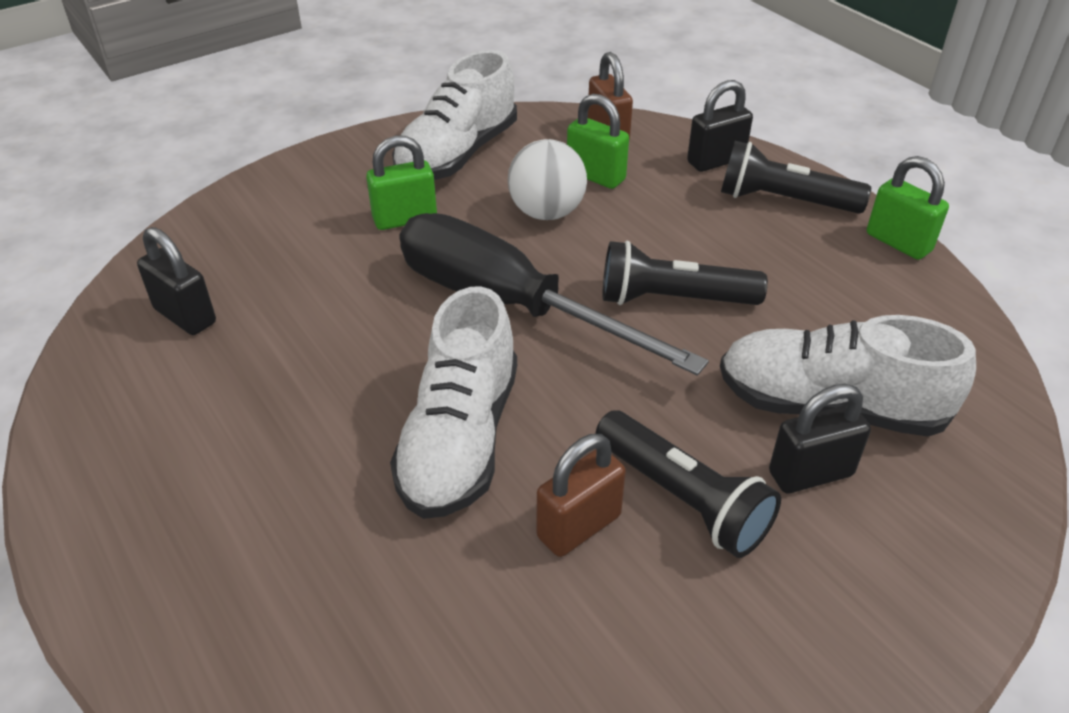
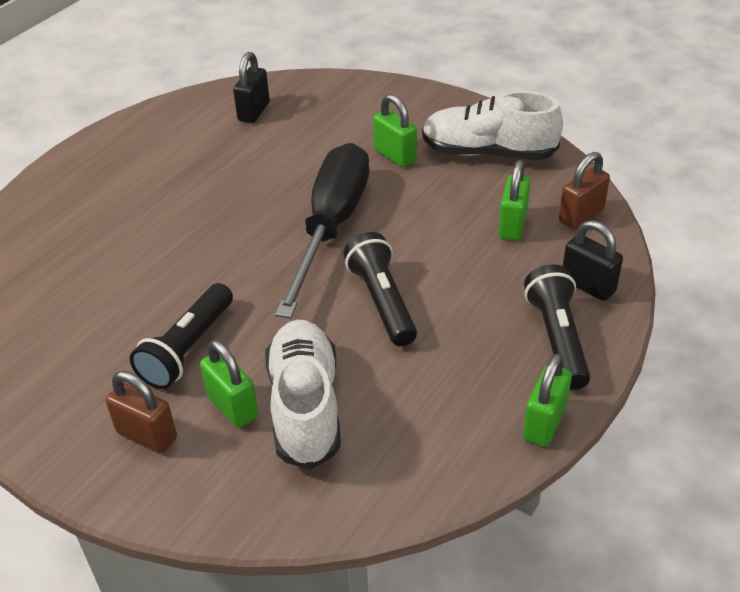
camera: 70 degrees right, 0 degrees up
(460, 439) = (200, 243): white shoe -> none
(546, 212) = (446, 214): white ball -> none
(579, 526) = (150, 309): brown padlock -> brown padlock (147, 435)
(810, 474) = (232, 406): black padlock -> green padlock

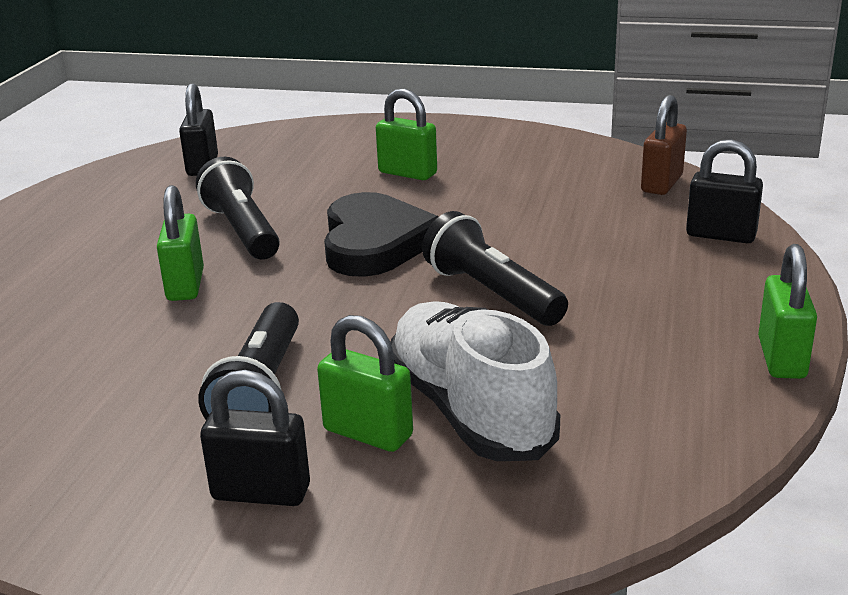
camera: 20 degrees left, 15 degrees down
(147, 435) = (261, 492): brown padlock -> black padlock
(331, 226) = (375, 242): black screwdriver -> black heart
(488, 152) = (514, 154): white shoe -> none
(512, 225) = (592, 204): green padlock -> green padlock (185, 285)
(557, 338) = (727, 284): black flashlight -> black flashlight (242, 231)

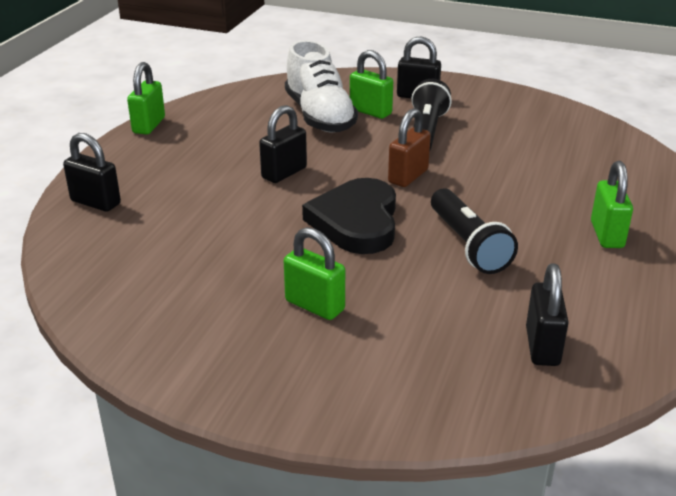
camera: 175 degrees left, 5 degrees up
(185, 285) = (495, 197): green padlock -> green padlock (606, 235)
(491, 294) = (284, 173): black flashlight -> black padlock
(662, 184) = (86, 261): brown padlock -> brown padlock (408, 176)

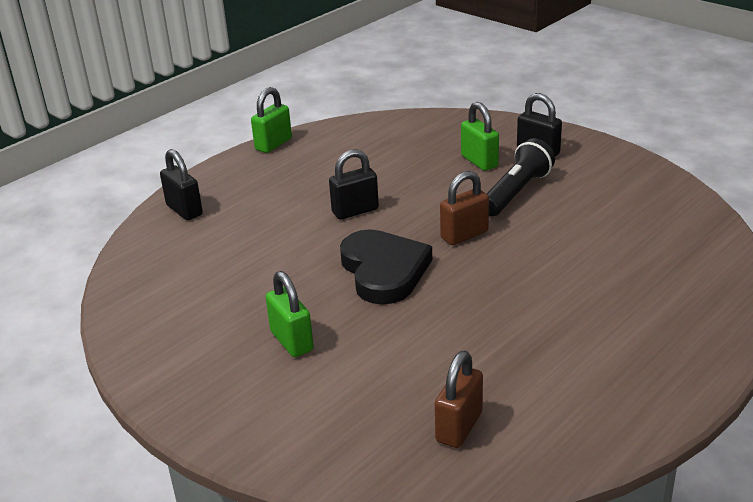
camera: 25 degrees right, 0 degrees up
(320, 116) = (428, 159): white shoe -> none
(356, 221) = (384, 271): black heart -> black heart turned 135 degrees clockwise
(468, 245) = (468, 314): black flashlight -> none
(542, 346) = (459, 427): black padlock -> brown padlock
(606, 235) = (612, 333): green padlock -> none

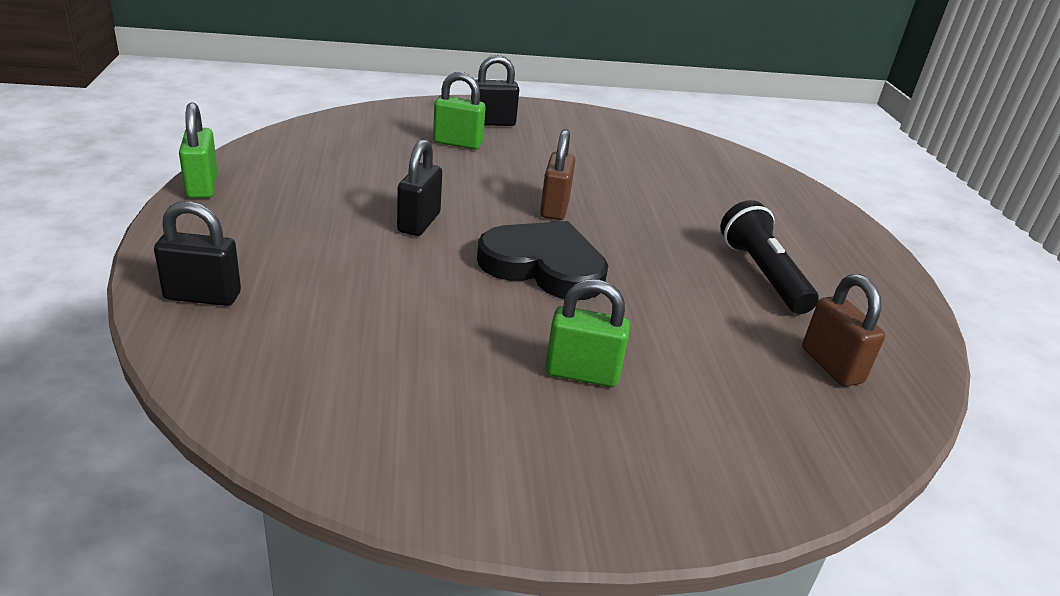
camera: 55 degrees left, 0 degrees up
(516, 192) = (532, 159): black flashlight -> black flashlight (762, 274)

